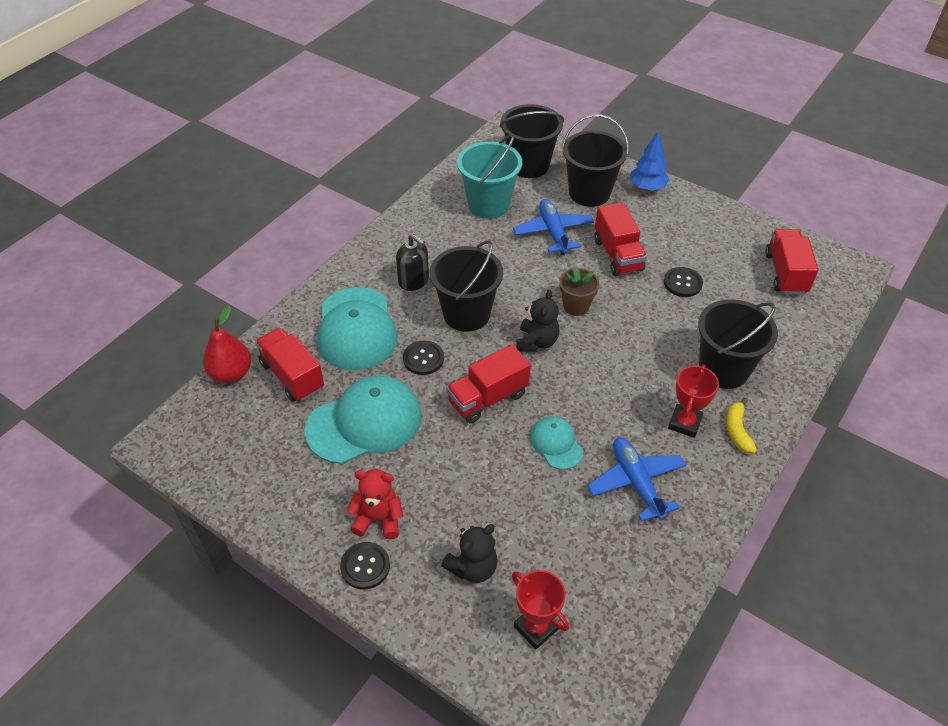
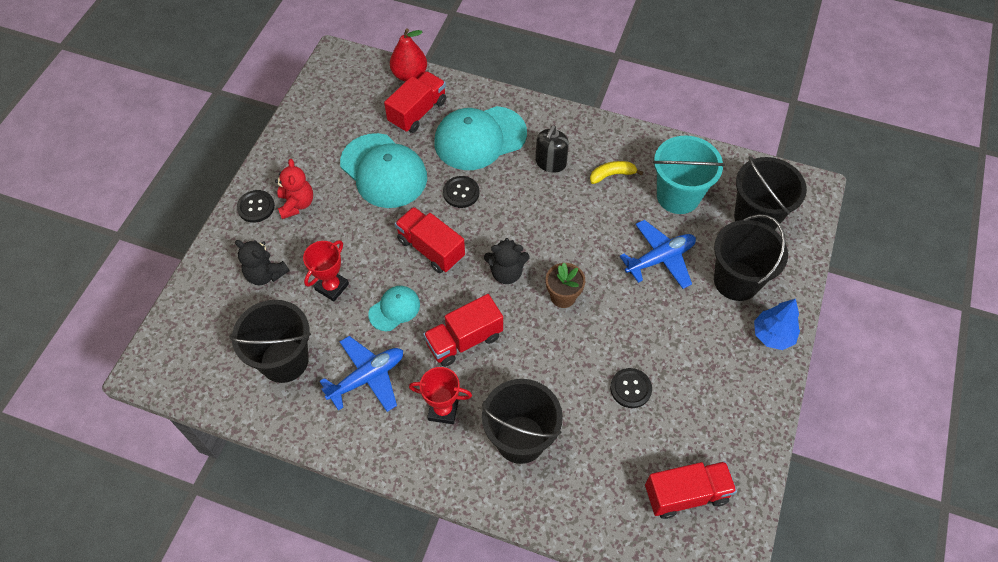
camera: 75 degrees right, 10 degrees up
(466, 314) = (523, 211): black bucket -> black bucket (284, 360)
(536, 627) = (221, 326): red trophy -> red trophy (332, 287)
(618, 255) = (650, 322): red truck -> red truck (464, 340)
(737, 431) = (445, 458): yellow banana -> yellow banana (612, 175)

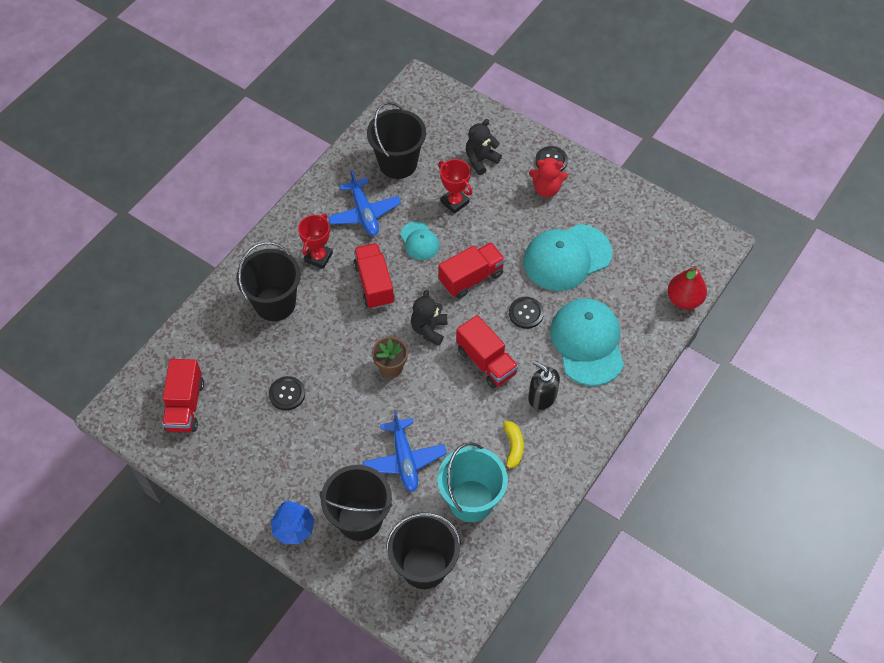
camera: 105 degrees right, 0 degrees up
(417, 112) = (632, 297): red truck -> red truck (486, 361)

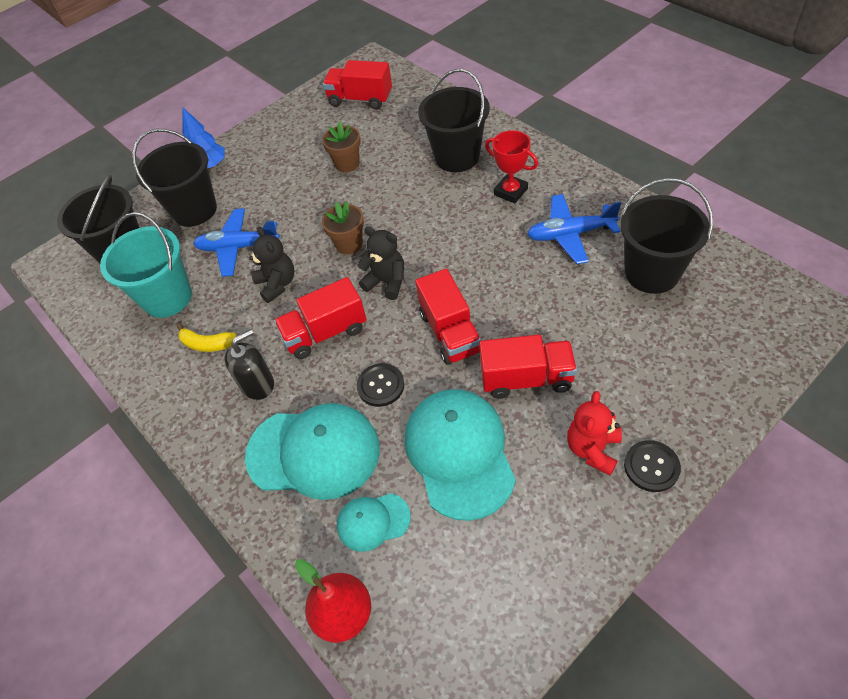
camera: 110 degrees right, 5 degrees down
(287, 394) = (347, 164): black button -> brown flower pot
(374, 284) = (463, 237): red truck -> red truck (526, 378)
(419, 241) = (518, 284): turquoise cap -> turquoise cap (373, 521)
(454, 202) = (578, 328): red trophy -> none
(481, 160) = (655, 369): black teddy bear -> black teddy bear (277, 284)

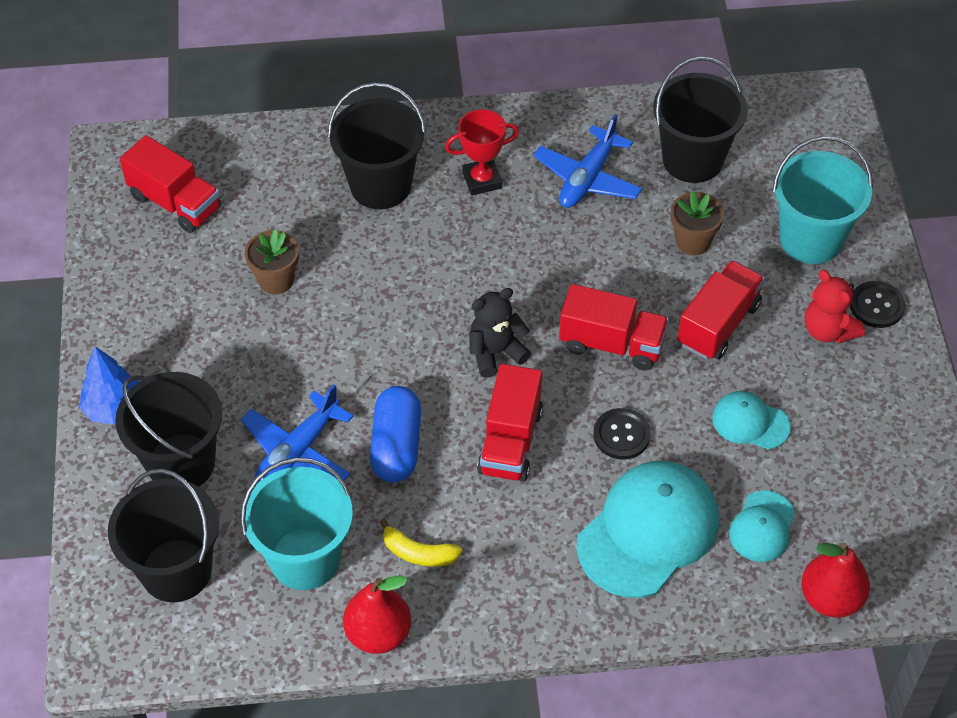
camera: 60 degrees left, 0 degrees up
(136, 363) = (378, 633): none -> red pear
(207, 344) = (418, 553): yellow banana -> yellow banana turned 60 degrees clockwise
(257, 384) = (520, 535): black soap dispenser -> none
(277, 284) = (396, 446): black teddy bear -> blue capsule
(349, 244) = (407, 352): brown flower pot -> brown flower pot (693, 241)
(360, 99) = (175, 202): red truck -> red truck turned 105 degrees counterclockwise
(459, 453) = (750, 422): turquoise cap -> turquoise cap, size x0.51
(665, 383) = (810, 239): none -> turquoise bucket

